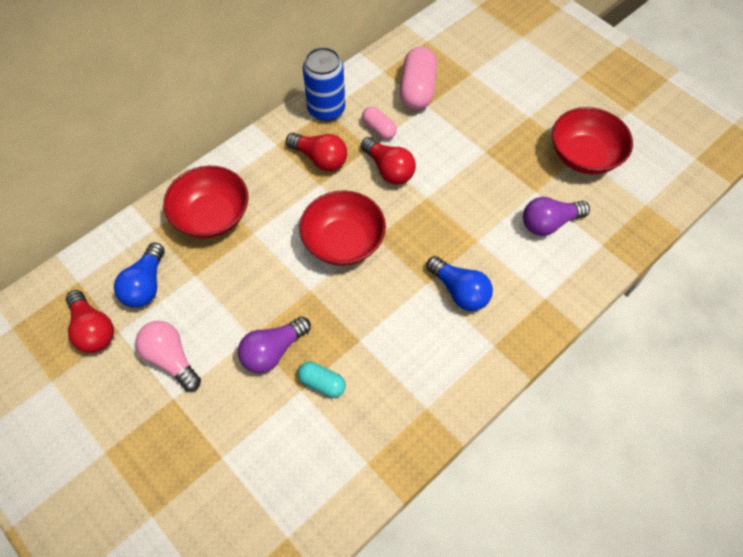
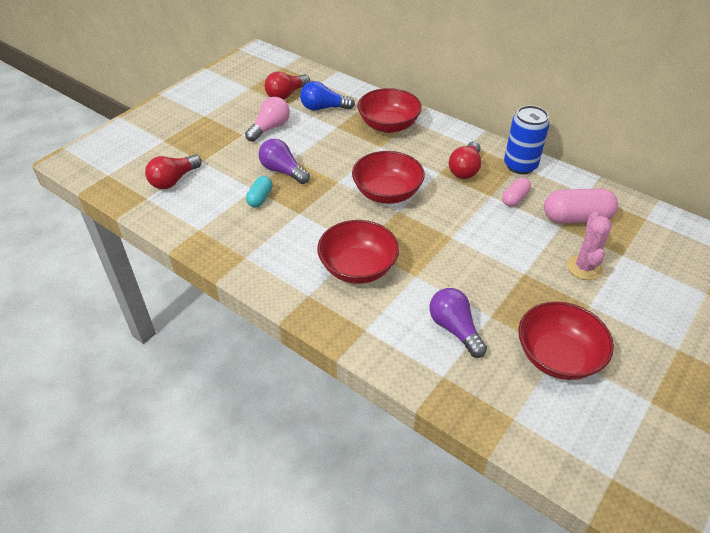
camera: 80 degrees right, 15 degrees down
(389, 169) = (472, 210): red light bulb -> red light bulb (174, 180)
(459, 291) = (358, 268): blue light bulb -> red bowl
(483, 105) = (584, 267): none -> pink cactus

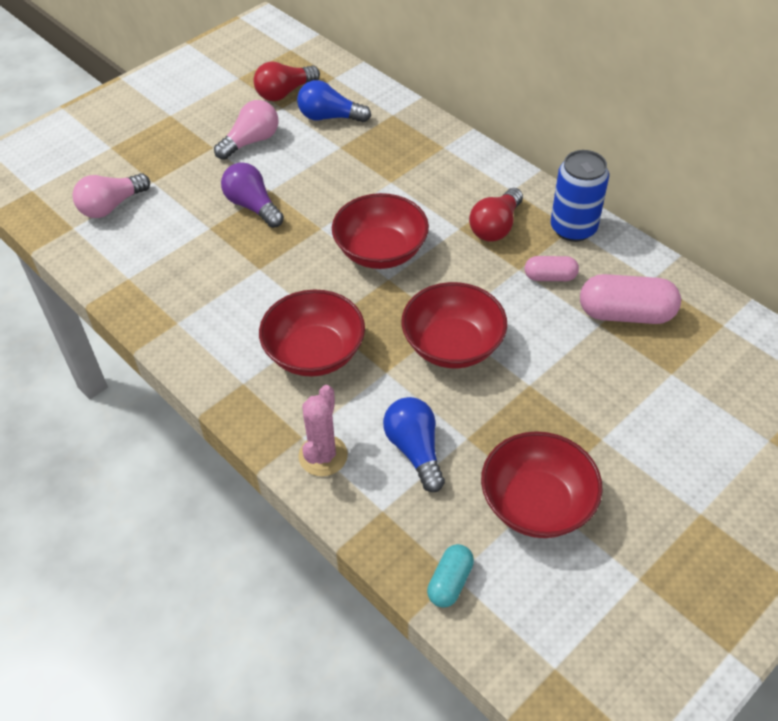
camera: 10 degrees right, 5 degrees up
(174, 180) = (111, 206): red light bulb -> pink light bulb
(260, 198) = (214, 242): turquoise capsule -> turquoise capsule (450, 582)
(388, 125) = (410, 151): red bowl -> red bowl (452, 345)
(454, 329) = (415, 450): purple light bulb -> blue light bulb
(514, 199) = (550, 277): pink capsule -> pink capsule turned 45 degrees clockwise
(584, 267) = (612, 386): pink cactus -> pink cactus (323, 456)

